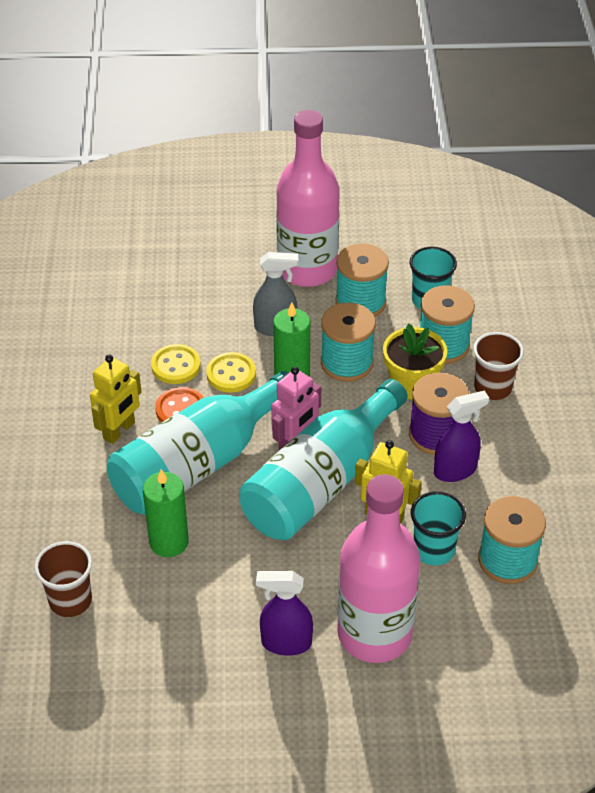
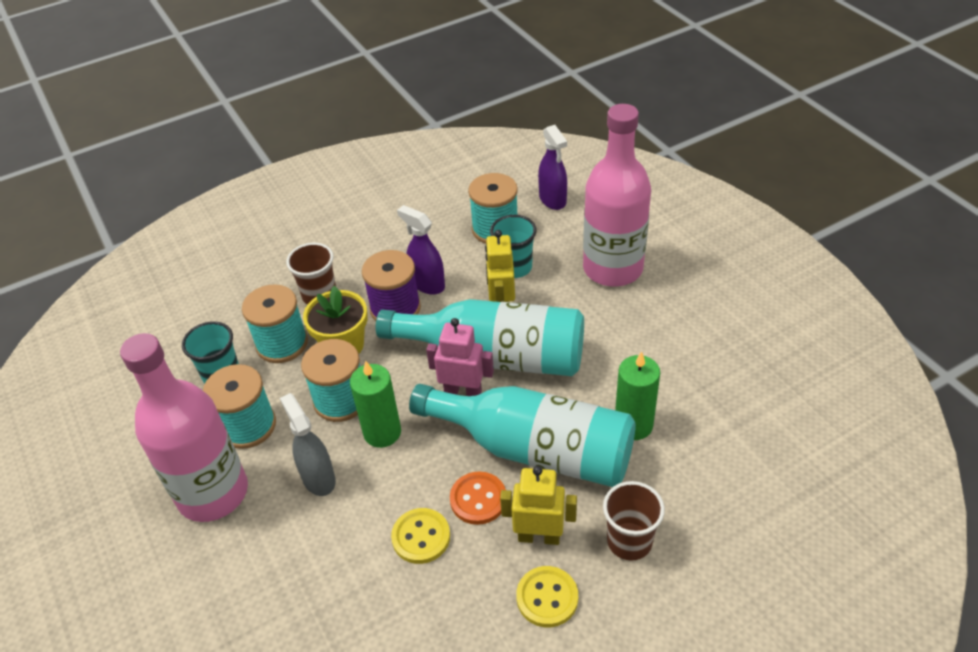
camera: 115 degrees left, 0 degrees up
(70, 600) = (746, 460): brown cup -> brown cup (629, 541)
(231, 374) = (405, 482): yellow button -> yellow button (547, 597)
(286, 643) = (661, 309): purple spray bottle -> purple spray bottle (552, 200)

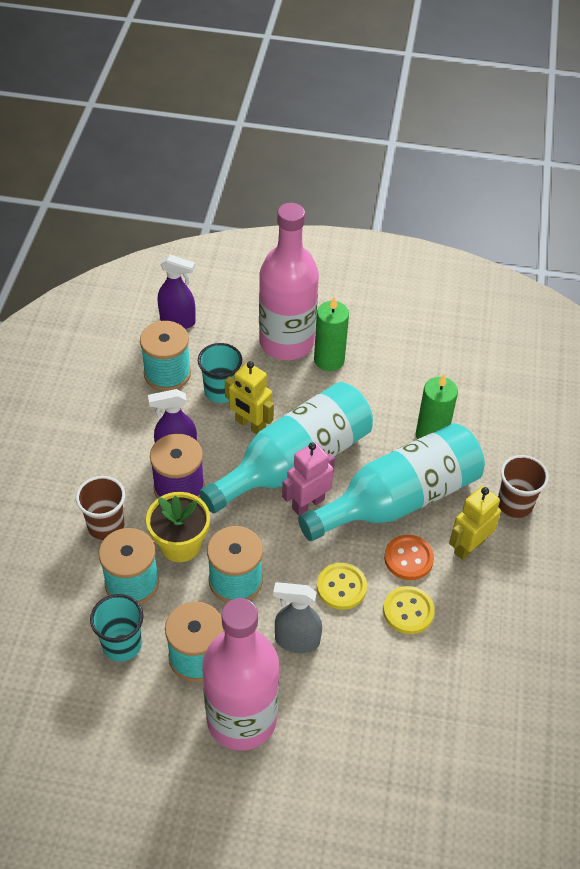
camera: 55 degrees left, 5 degrees up
(382, 432) = (294, 575): green candle -> green candle (329, 360)
(547, 597) = (516, 574): yellow button -> yellow button (341, 587)

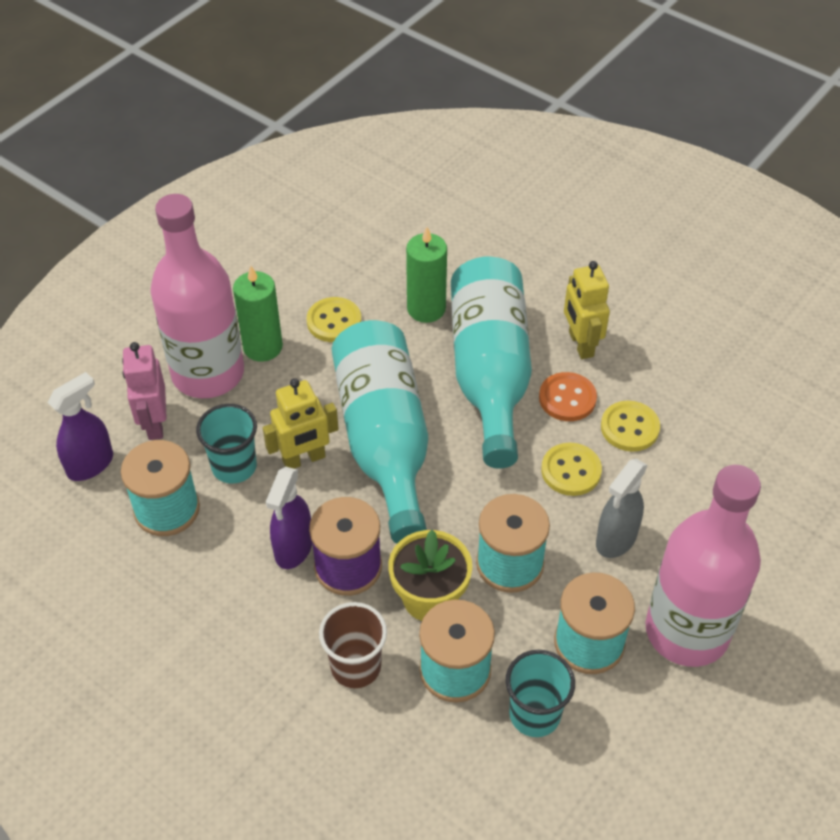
camera: 60 degrees left, 0 degrees up
(308, 503) = (447, 453): pink robot -> pink robot (154, 423)
(379, 388) = (334, 321): none -> yellow button
(515, 504) = (551, 285): brown cup -> none

